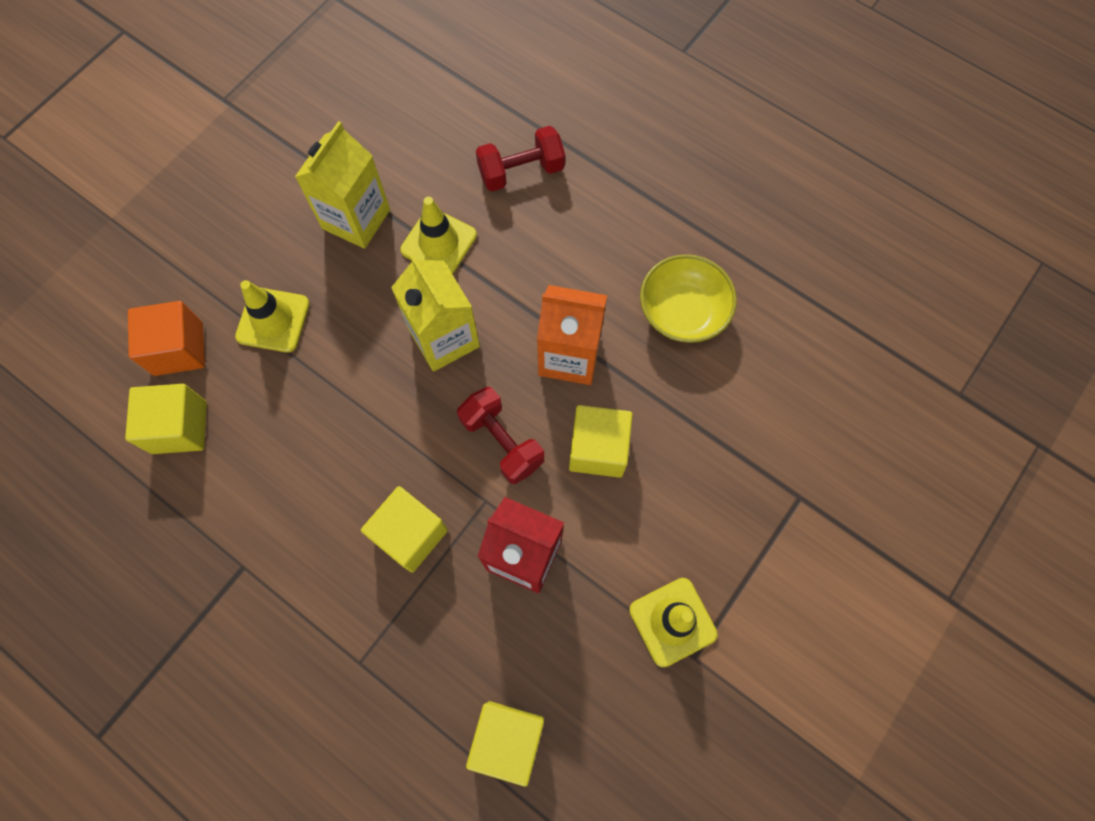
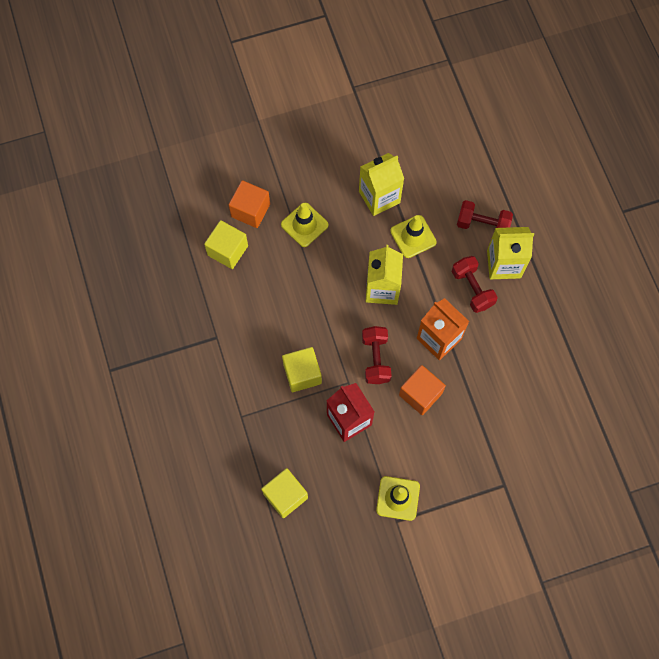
camera: 35 degrees right, 0 degrees up
(566, 261) = (472, 289): none -> red dumbbell
(584, 204) = (503, 264): none -> yellow carton
(598, 449) = (420, 394): yellow cube -> orange cube
(682, 311) = (514, 354): yellow bowl -> none

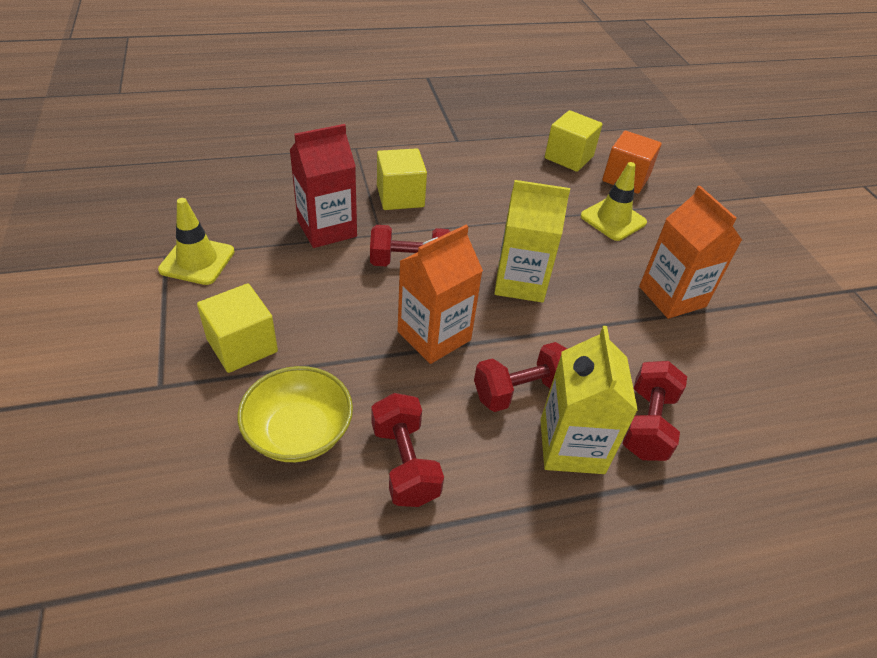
camera: 90 degrees right, 25 degrees down
(285, 496) = (246, 168): yellow cube -> yellow cube (242, 345)
(379, 197) = (672, 296): yellow carton -> orange carton
(413, 236) = (610, 327): yellow traffic cone -> none
(420, 394) = (346, 303): orange cube -> none
(520, 402) = (299, 432): none -> yellow bowl
(529, 346) = (404, 463): none -> red dumbbell

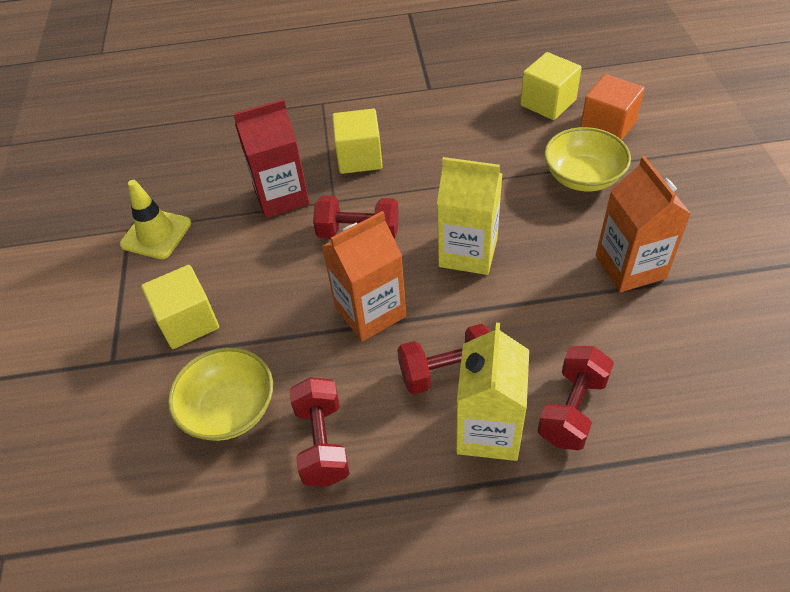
camera: 15 degrees right, 5 degrees up
(613, 219) = (583, 177): yellow traffic cone -> yellow bowl

